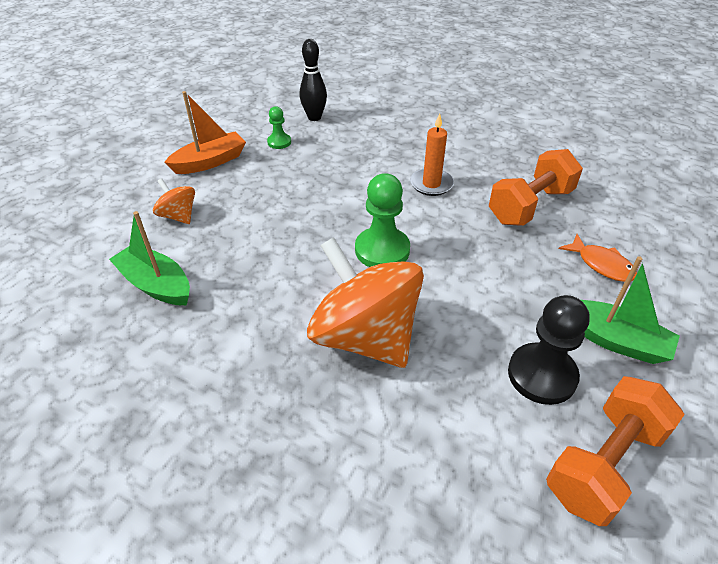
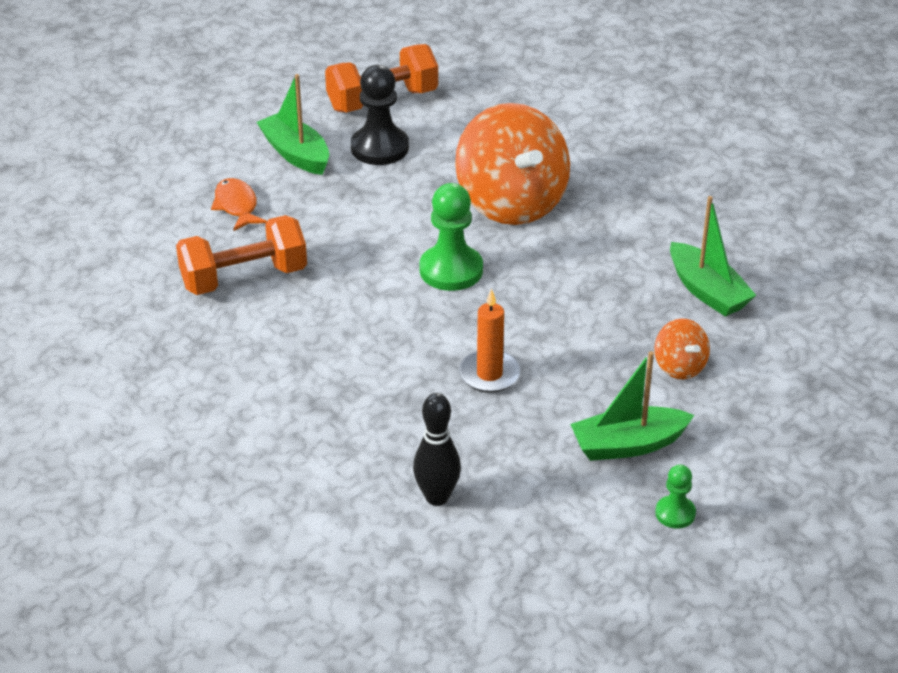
camera: 160 degrees left, 5 degrees down
(210, 162) = (628, 445): orange boat -> green boat
(279, 142) = (514, 457): green pawn -> green pawn (675, 513)
(431, 184) = (338, 333): orange candle -> orange candle (489, 374)

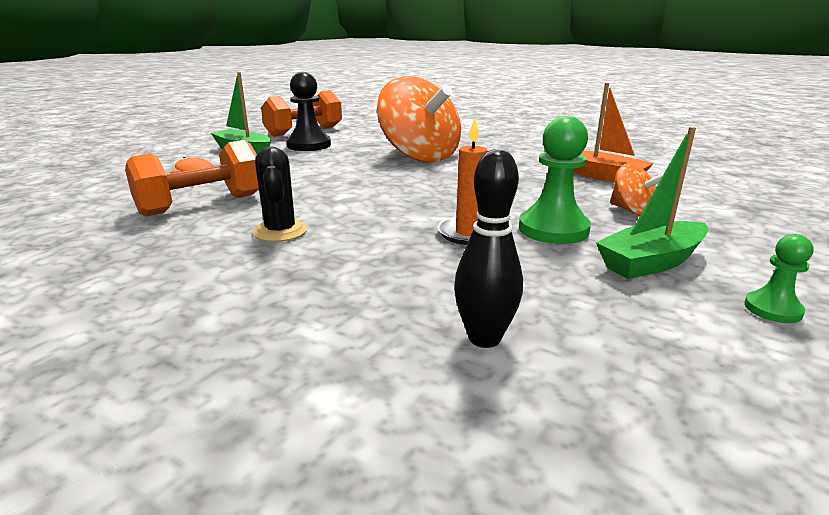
camera: 15 degrees left, 15 degrees down
(315, 339) = (280, 231): none -> black cactus
(451, 270) = (393, 185): green pawn -> green pawn (553, 229)
(707, 291) = (602, 176): green boat -> orange boat

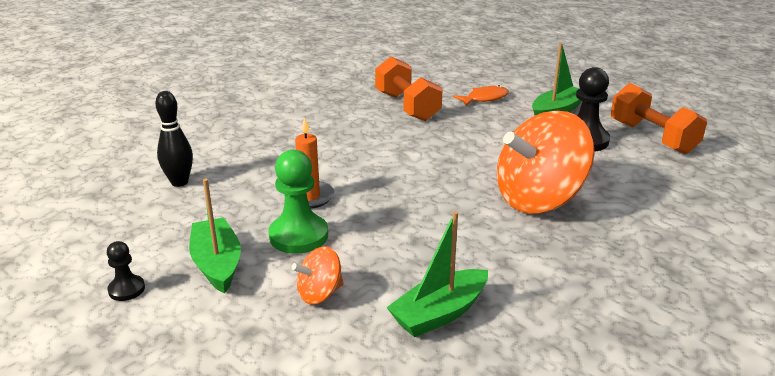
camera: 100 degrees right, 5 degrees up
(280, 231) = (346, 132): black cactus -> none
(602, 176) = (439, 313): orange boat -> green boat
(772, 309) = (126, 289): green pawn -> black pawn

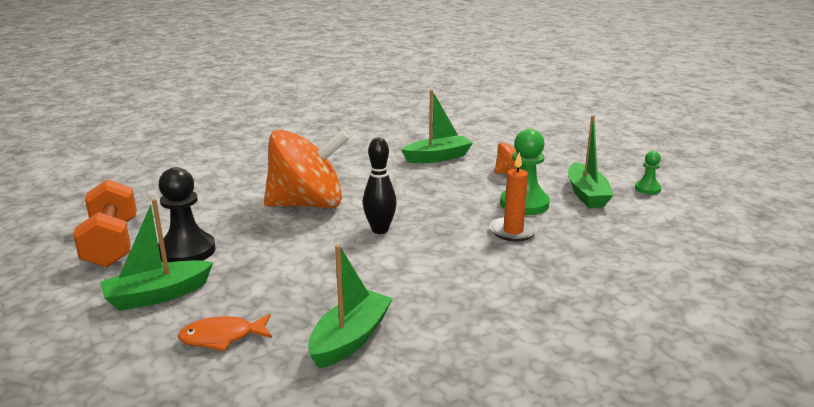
camera: 165 degrees left, 5 degrees down
(126, 289) = (647, 189): black pawn -> green pawn
(179, 182) = (653, 263): black bowling pin -> black bowling pin (380, 230)
(407, 106) = (350, 339): orange dumbbell -> green boat

